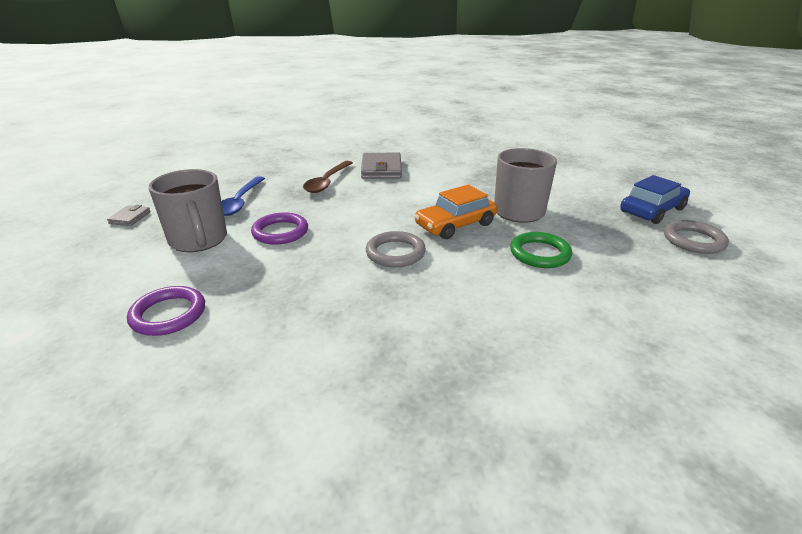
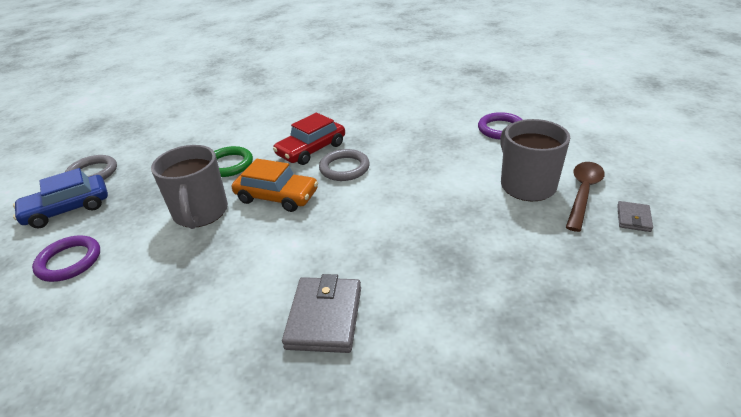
camera: 170 degrees left, 5 degrees up
(240, 202) = (519, 242): blue spoon -> none
(280, 232) = (450, 193): purple ring -> purple ring (69, 261)
(327, 182) = (412, 283): brown spoon -> brown spoon (583, 193)
(448, 275) = (311, 149): none -> red car
(455, 225) = (277, 196): orange car -> orange car turned 45 degrees clockwise

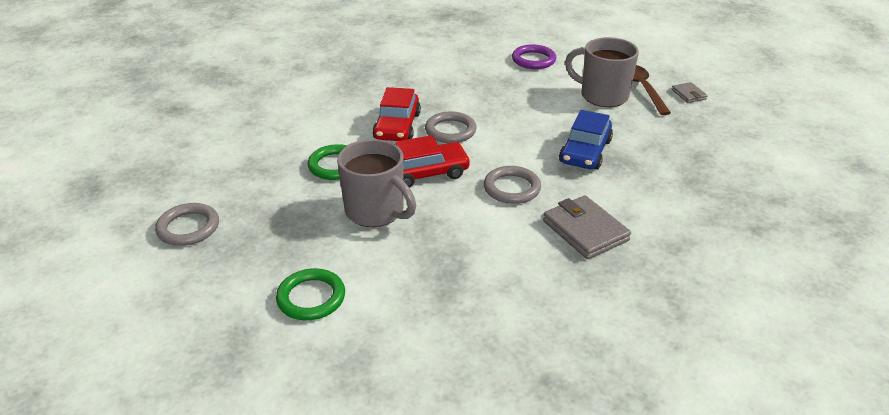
camera: 40 degrees left, 0 degrees up
(67, 209) = (222, 265): blue car -> blue car (585, 151)
(69, 261) = (311, 298): purple ring -> green ring
(277, 196) = (425, 173): orange car -> red car
(321, 241) = (512, 188): none -> grey ring

